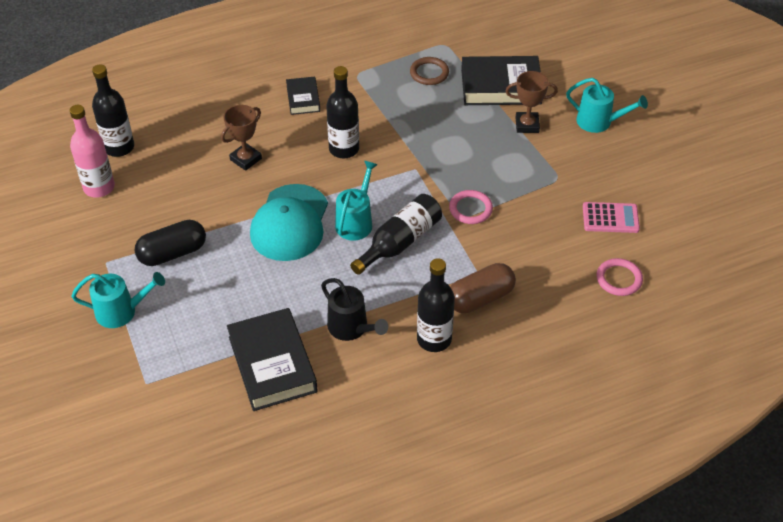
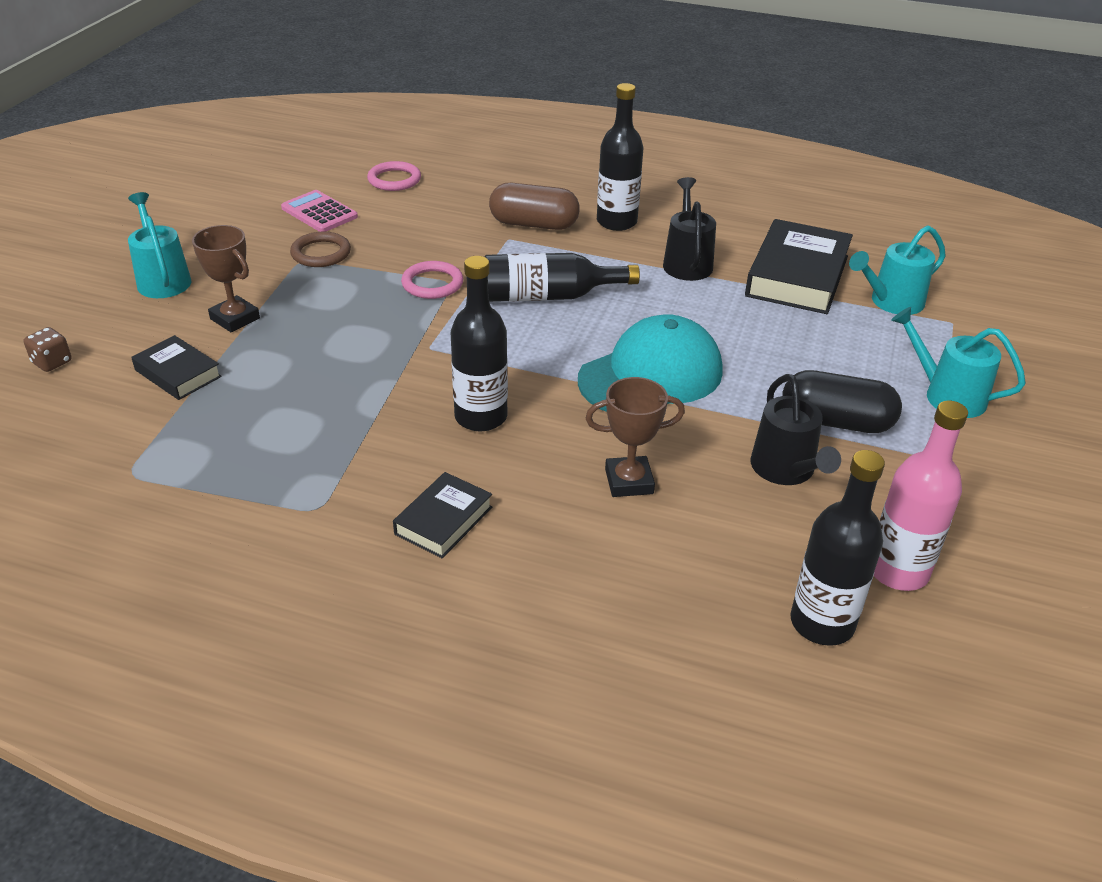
camera: 140 degrees left, 10 degrees down
(179, 208) = (786, 471): none -> black watering can
(356, 221) = (570, 336): turquoise watering can -> turquoise watering can (891, 302)
(429, 73) = (224, 445): brown ring -> brown ring (321, 253)
(500, 86) = (178, 373): black book -> black book, size x0.55
(558, 58) = (52, 362): none -> brown dice

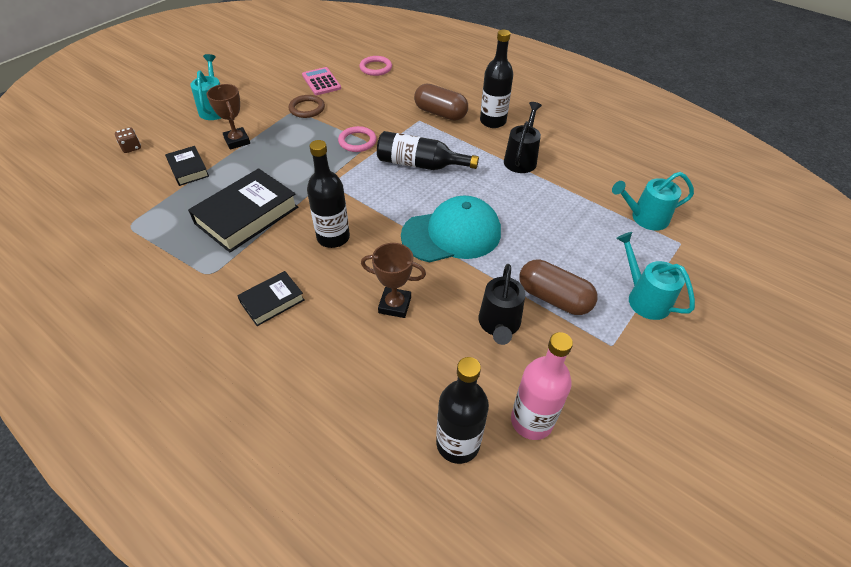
camera: 20 degrees right, 10 degrees up
(797, 276) = (589, 184): black book -> black book (247, 215)
(836, 422) = (553, 298): black capsule -> brown capsule

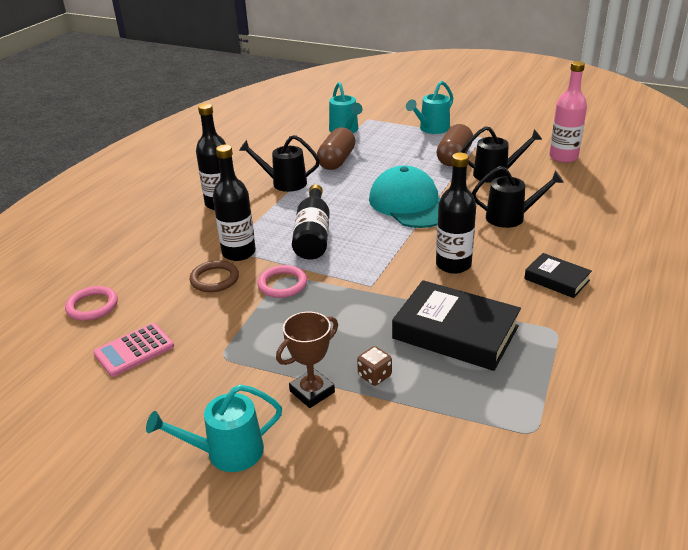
camera: 100 degrees left, 15 degrees down
(131, 148) = (369, 519): brown dice -> brown dice (374, 376)
(188, 169) = (395, 420): black book -> none
(307, 108) = (213, 345): brown ring -> brown ring (214, 279)
(395, 305) = (511, 217): brown trophy -> black watering can
(440, 113) = (209, 237): brown capsule -> brown capsule (337, 161)
(458, 443) = (602, 177): black bottle -> black bottle (239, 253)

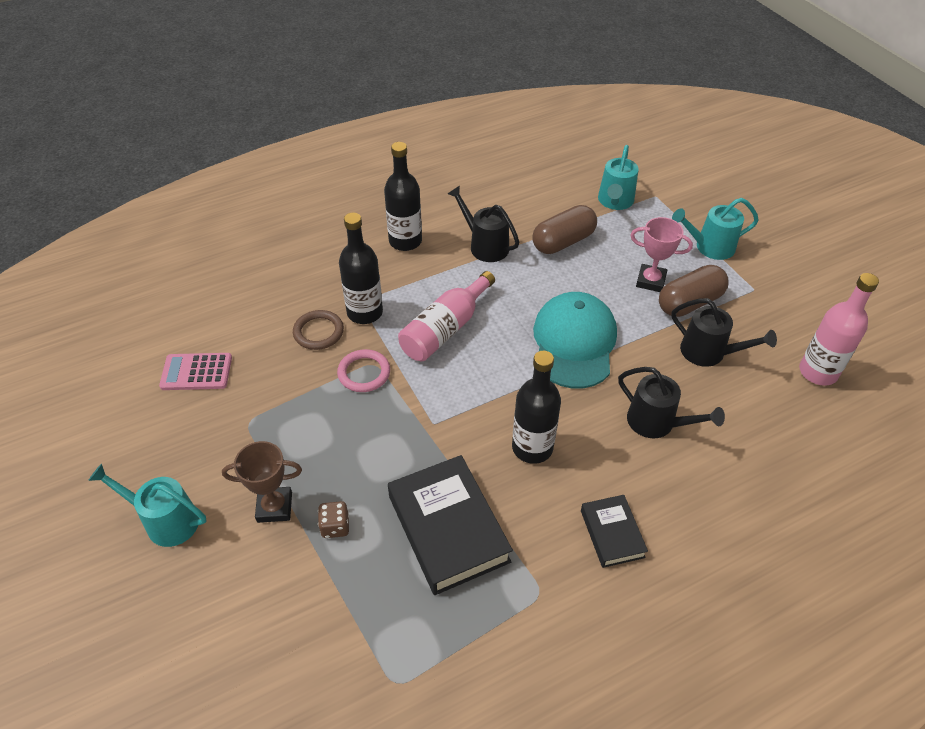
camera: 35 degrees right, 15 degrees up
(92, 306) = (209, 305): pink ring -> none
(313, 235) = (445, 329): black bottle -> pink bottle
(418, 157) = (650, 281): none -> pink trophy

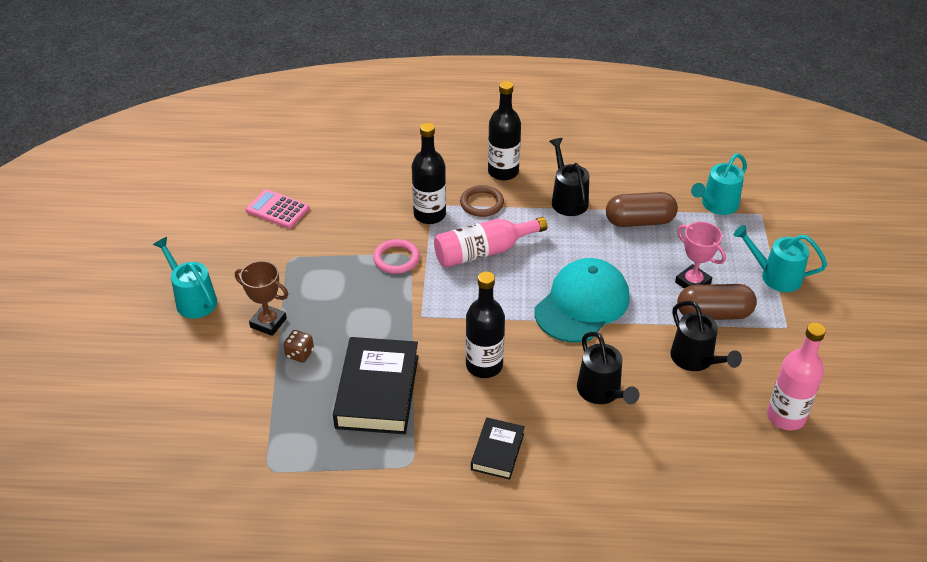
camera: 30 degrees right, 5 degrees down
(318, 332) = (384, 215): brown ring -> brown ring (482, 203)

